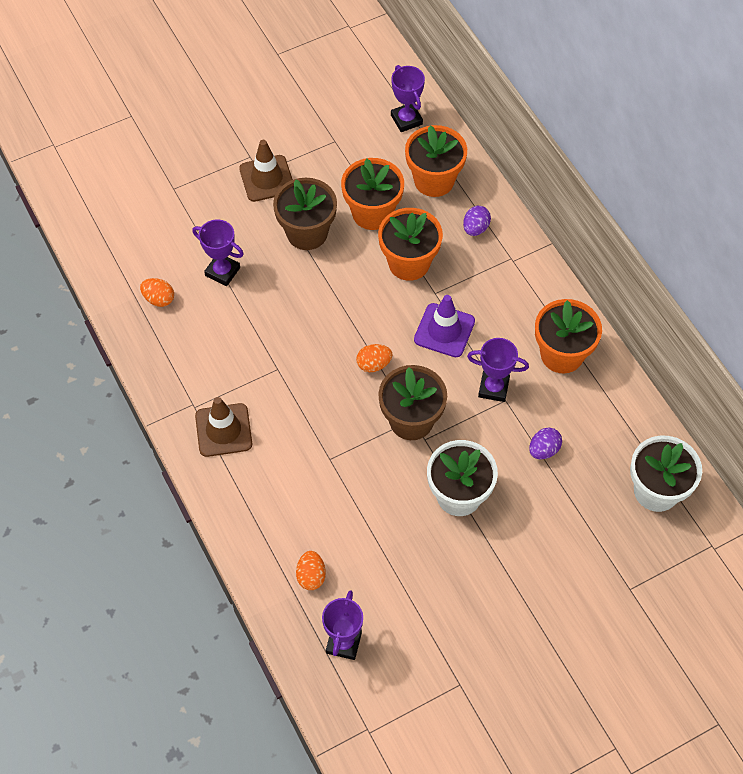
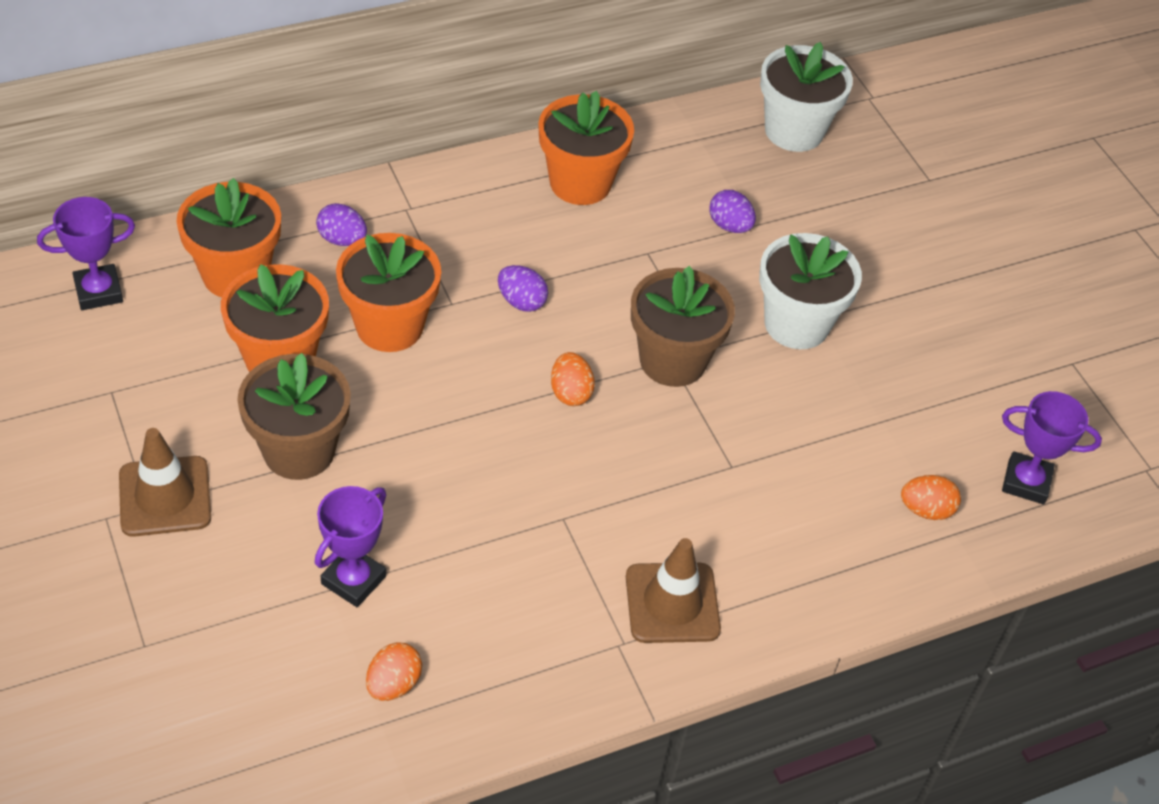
camera: 90 degrees left, 10 degrees down
(444, 330) = (521, 302): purple traffic cone -> purple egg
(493, 388) = (627, 262): purple trophy -> none

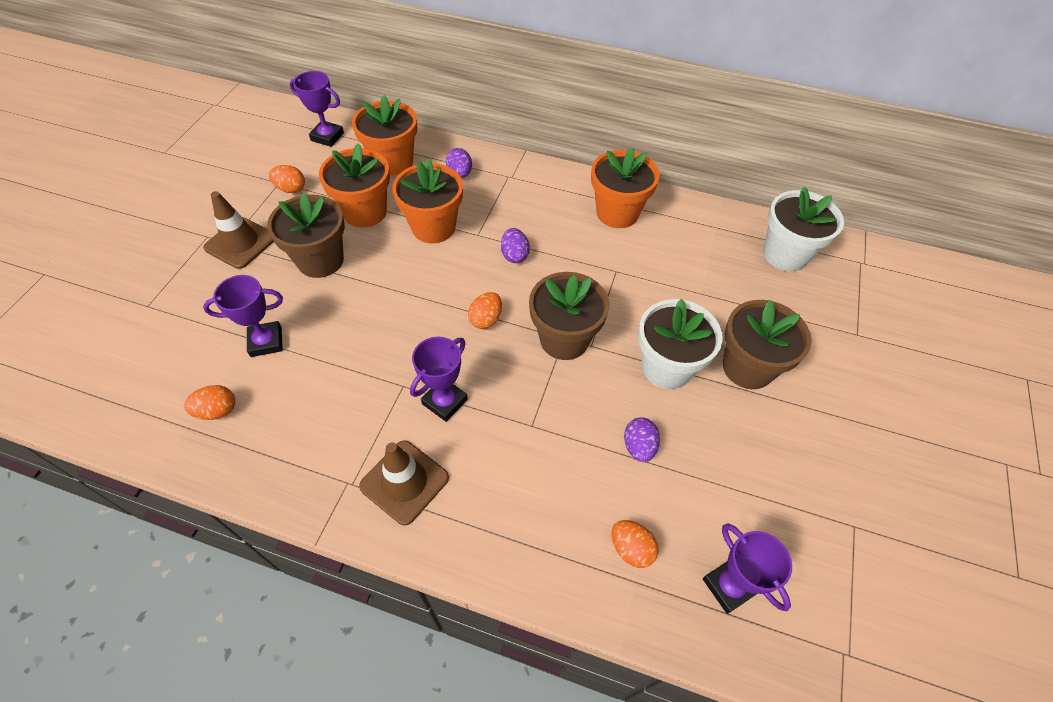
camera: 45 degrees right, 5 degrees up
(141, 390) = (291, 189): none -> orange egg
(624, 503) = (445, 402): none -> purple trophy
(729, 226) = (684, 285): purple egg -> purple egg (639, 447)
(867, 276) = (747, 367): none -> brown flower pot

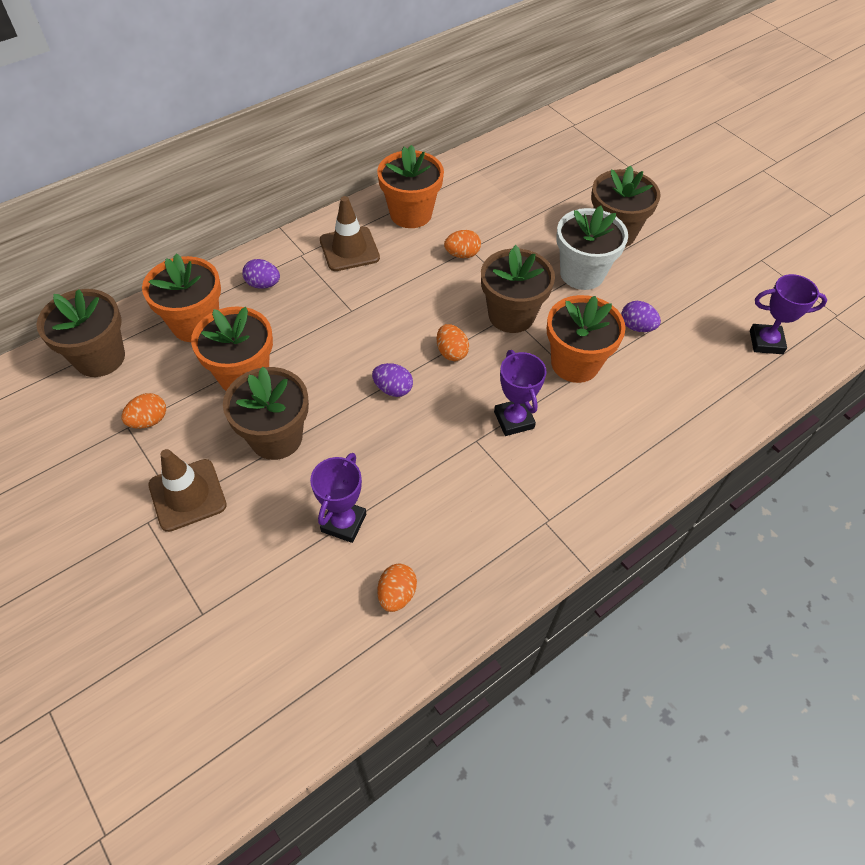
camera: 55 degrees left, 0 degrees up
(327, 137) = (100, 358): purple trophy -> brown flower pot
(404, 482) = (571, 482): brown traffic cone -> brown traffic cone (349, 249)
(433, 227) = (314, 335): orange flower pot -> orange flower pot (575, 363)
(514, 255) = (398, 299): purple egg -> purple egg (393, 389)
(631, 549) = (711, 376): orange egg -> orange egg (462, 254)
(785, 254) = (534, 154): white flower pot -> none

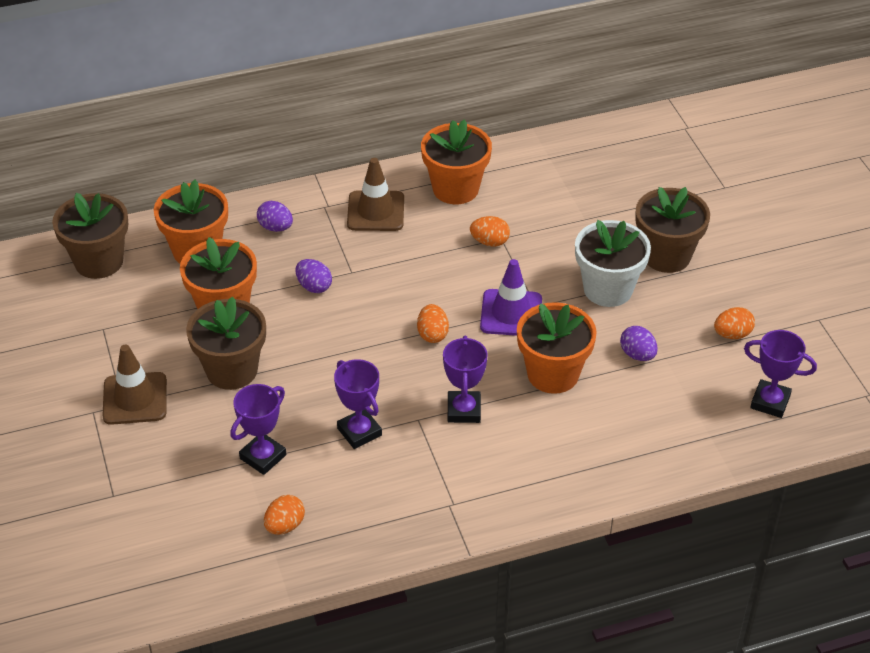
camera: 20 degrees right, 10 degrees down
(149, 420) = (123, 328): orange egg -> orange egg (732, 334)
(393, 389) = (359, 354): purple egg -> purple egg (314, 286)
(427, 469) = (359, 432): none -> purple trophy
(511, 315) = (511, 313): brown flower pot -> purple traffic cone

